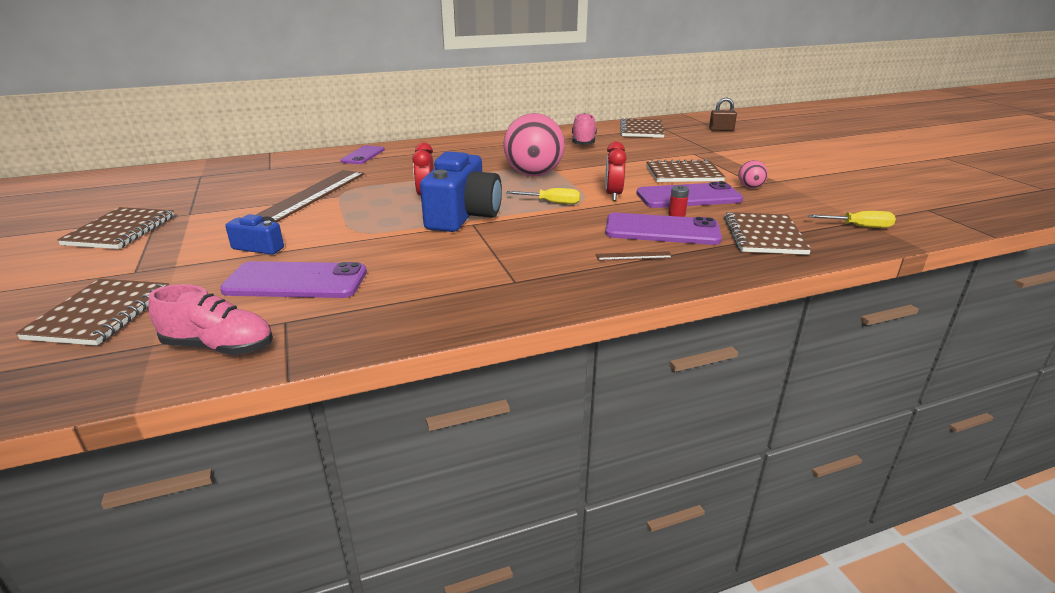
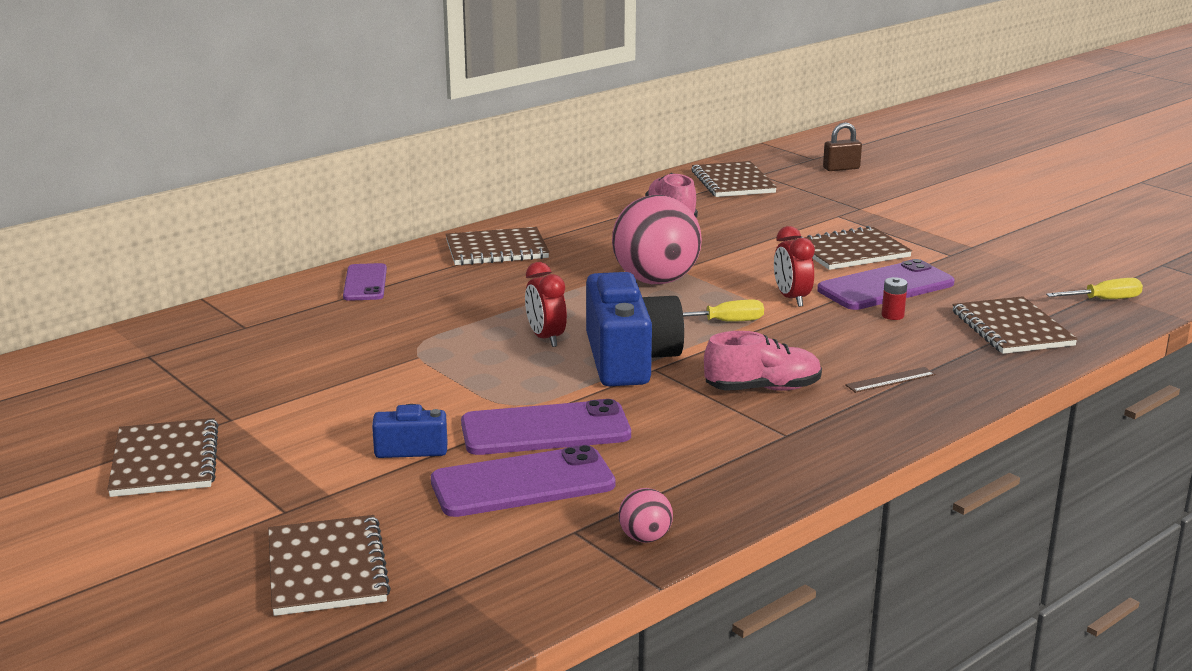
camera: 20 degrees left, 5 degrees down
(219, 347) = (535, 572): pink shoe -> pink shoe (762, 389)
(311, 195) = (376, 362): brown ruler -> none
(458, 148) = (496, 250): none -> brown notebook
(662, 230) = (893, 340): purple phone -> purple phone (545, 430)
(750, 187) = (948, 261): pink ball -> pink ball (645, 538)

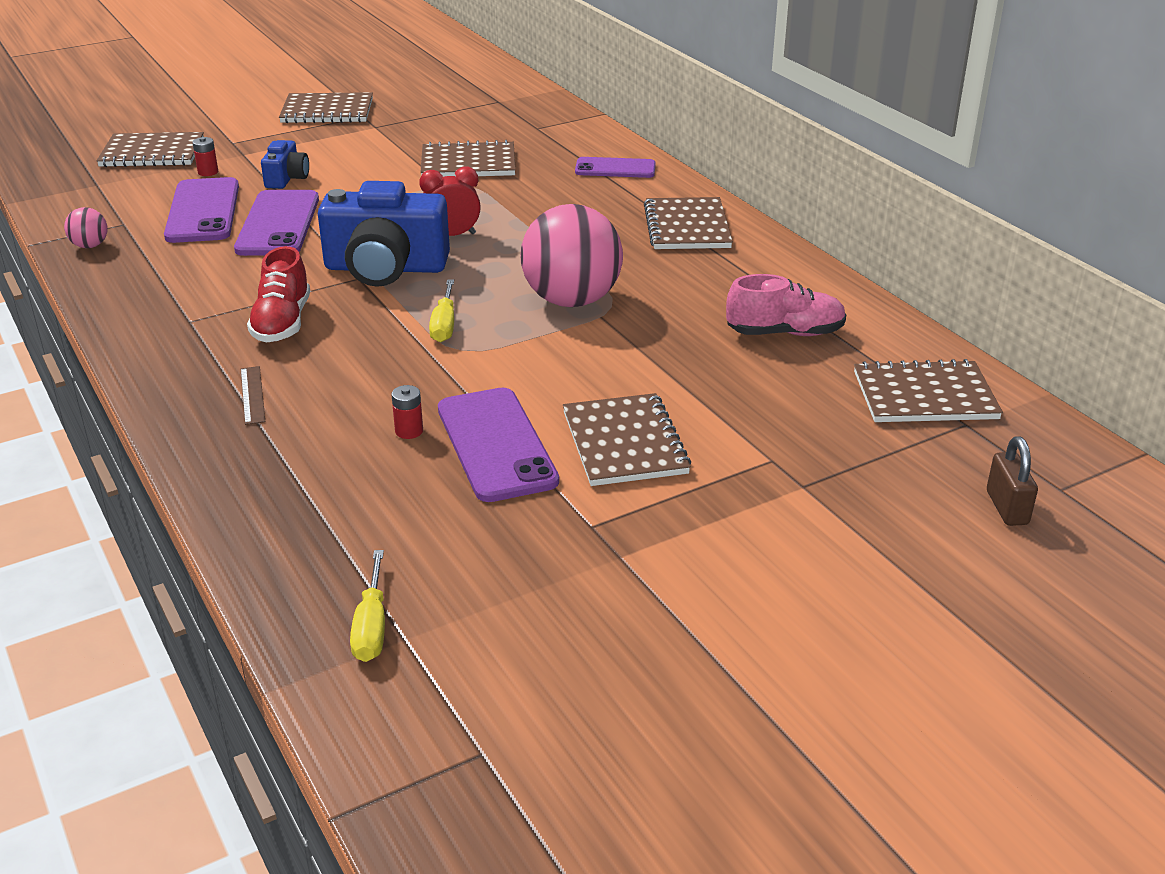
camera: 100 degrees right, 10 degrees up
(396, 507) = (208, 172): none -> red battery
(762, 389) = (282, 323): pink shoe -> red shoe
(791, 299) = (488, 373): red clock -> none
(1012, 329) = (325, 511): brown notebook -> brown notebook (468, 163)

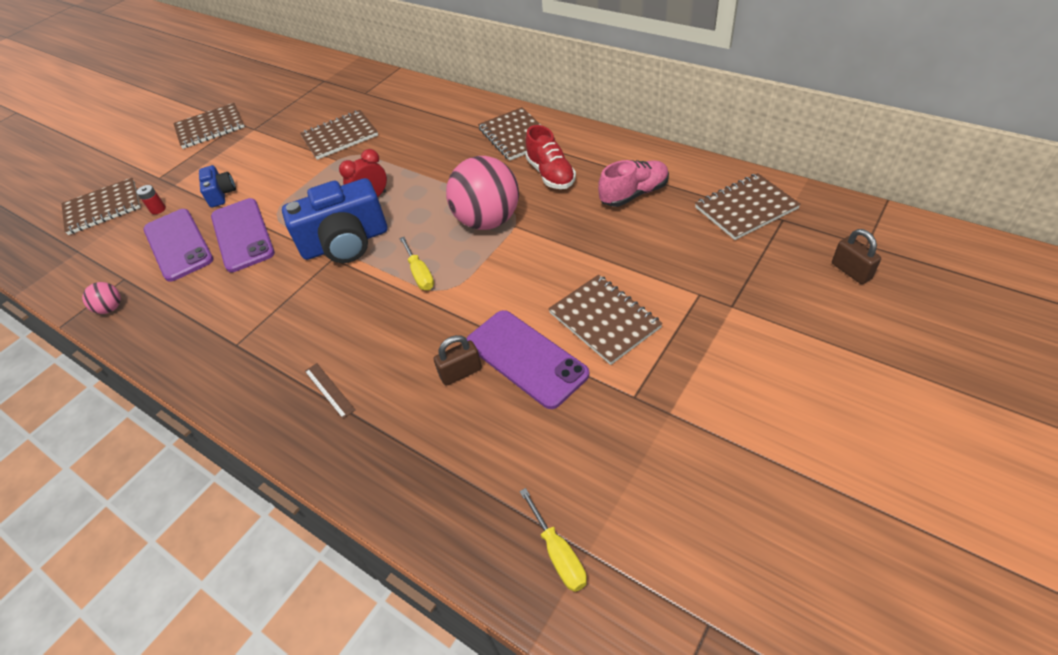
camera: 20 degrees left, 15 degrees up
(282, 323) = (306, 318): red shoe -> red shoe (550, 174)
(409, 431) = (461, 372): red battery -> brown padlock
(615, 168) = (438, 107): purple phone -> none

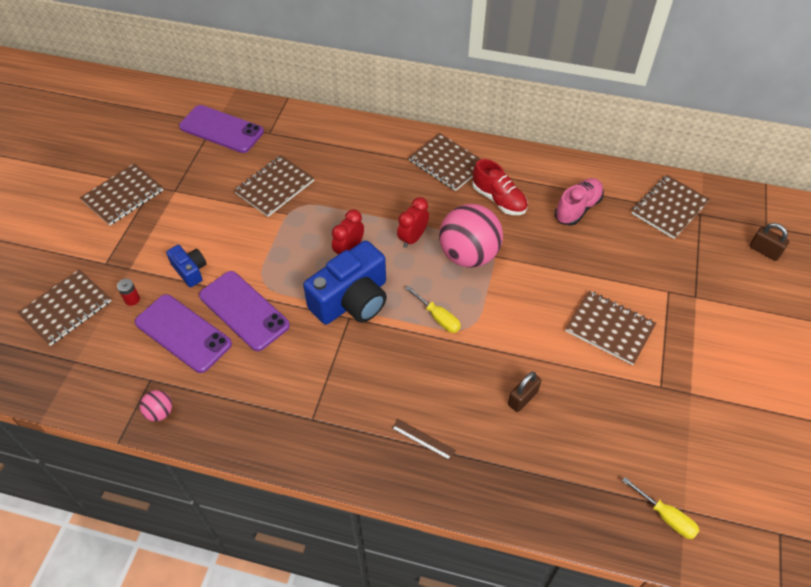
camera: 25 degrees left, 5 degrees up
(440, 197) = (412, 238): none -> red clock
(526, 358) = (566, 374): purple phone -> purple phone (221, 129)

